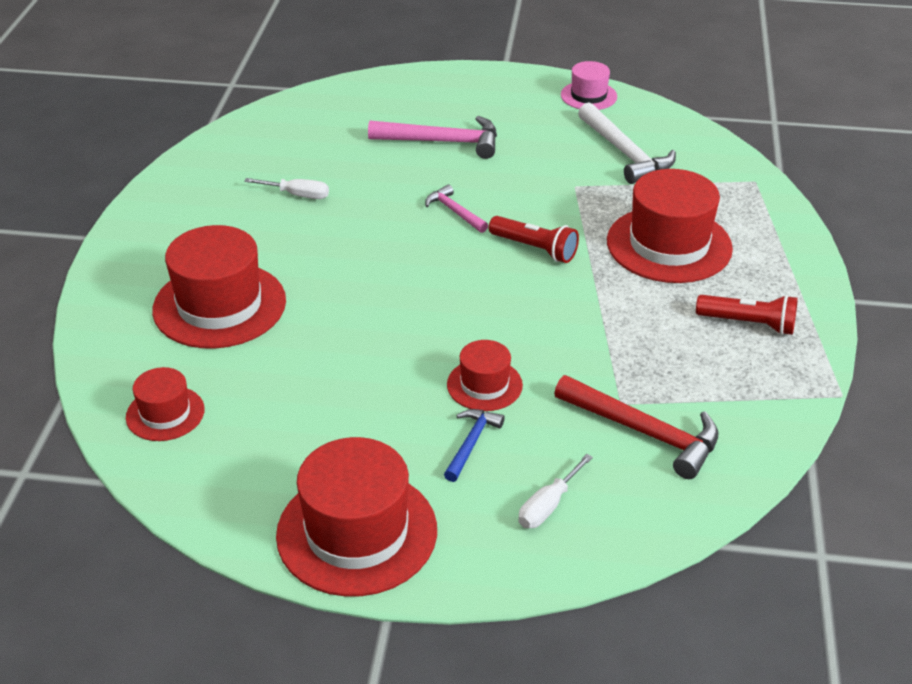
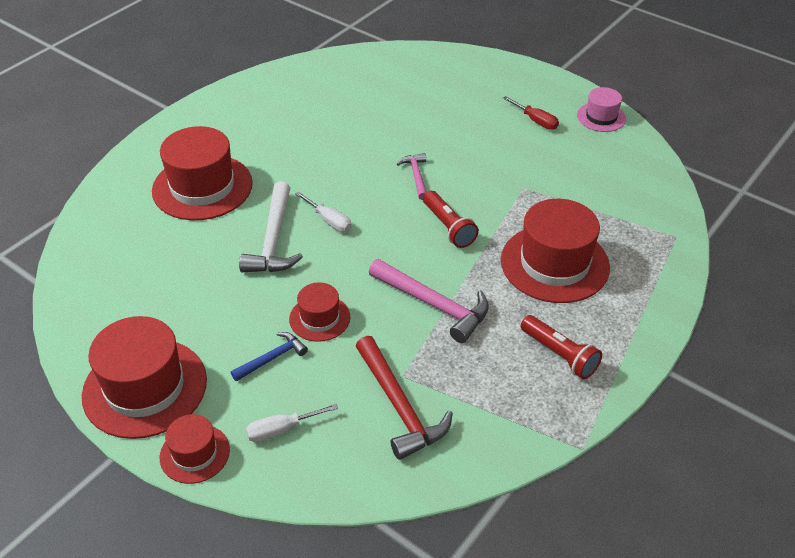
camera: 30 degrees right, 5 degrees up
(165, 413) = (106, 250): red hat -> red hat (194, 453)
(297, 195) = (320, 124): white screwdriver -> white screwdriver (329, 221)
(442, 142) = (456, 118): pink hammer -> pink hammer (434, 305)
(527, 119) = (535, 121): none -> red screwdriver
(625, 153) = (588, 175): white hammer -> white hammer (273, 240)

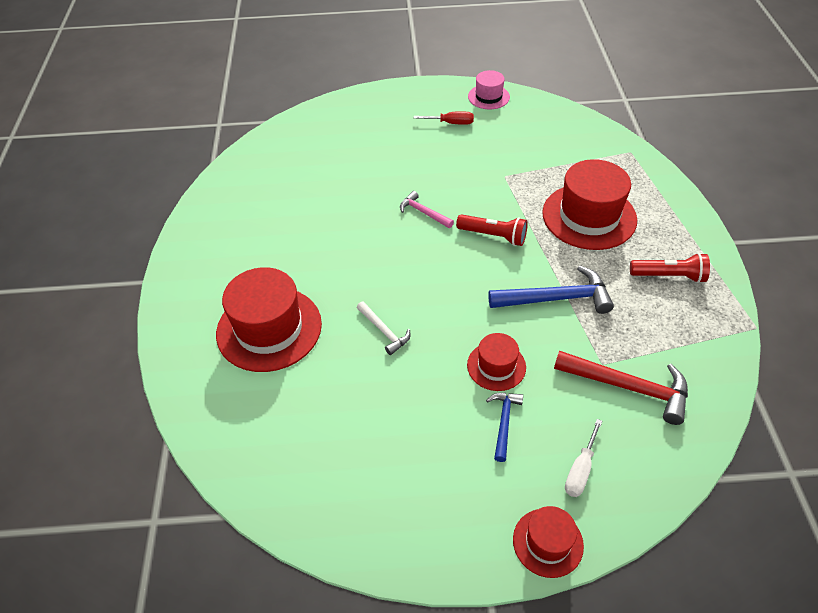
camera: 40 degrees left, 5 degrees up
(145, 387) = (443, 525): red hat -> none
(273, 240) = (384, 331): white hammer -> white hammer, size x0.56
(329, 221) = (406, 287): white screwdriver -> none
(434, 305) = (556, 298): pink hammer -> blue hammer

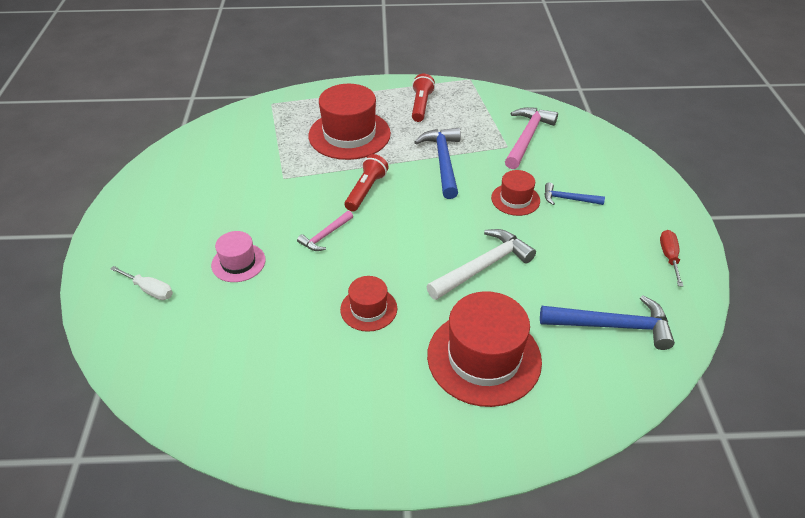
camera: 90 degrees left, 5 degrees down
(297, 440) = (612, 325): none -> blue hammer
(384, 331) = (483, 266): white hammer -> white hammer, size x1.78
(451, 123) = (183, 209): red screwdriver -> red screwdriver (669, 257)
(488, 97) = (148, 179): pink hat -> pink hat (238, 262)
(547, 542) = (658, 186): red hat -> red hat (368, 309)
(580, 470) = (600, 166): white screwdriver -> white screwdriver (150, 290)
(628, 387) = (527, 137): red hammer -> pink hammer

